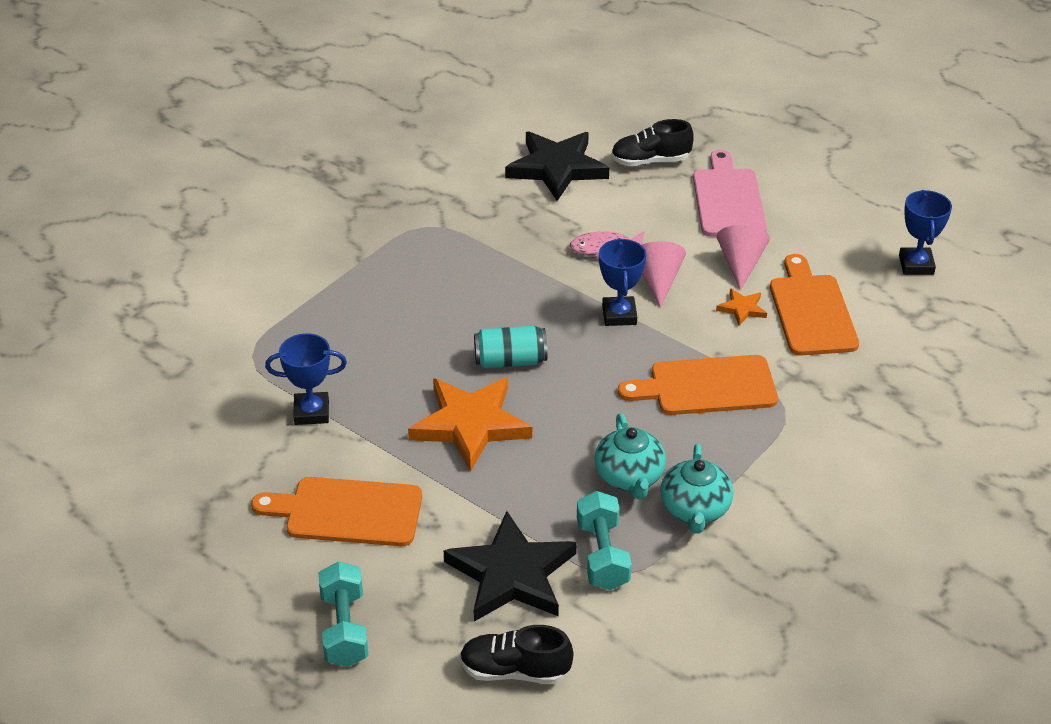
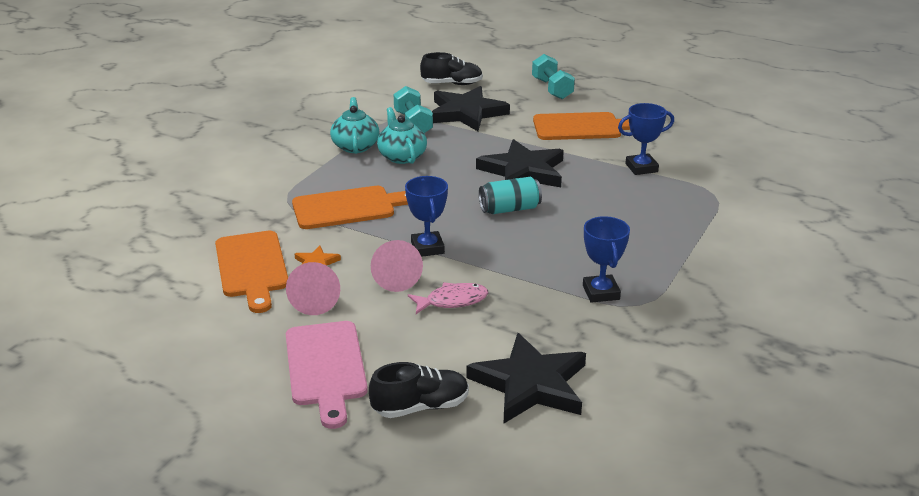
camera: 170 degrees right, 10 degrees down
(470, 425) = (523, 171): orange star -> black star
(916, 265) = (134, 318): blue trophy -> blue trophy (601, 292)

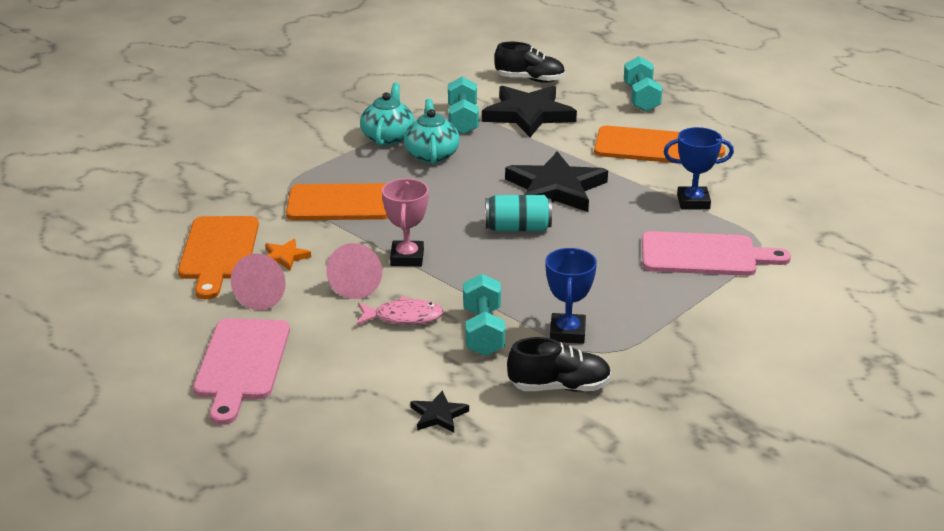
camera: 15 degrees right, 0 degrees up
(420, 407) = (315, 418): black shoe -> black shoe (559, 387)
(427, 248) = (407, 258): blue trophy -> pink trophy
(529, 303) = (483, 332): none -> turquoise dumbbell
(530, 384) = (438, 415): black star -> black star, size x0.44
(675, 210) = (704, 255): none -> pink cutting board

